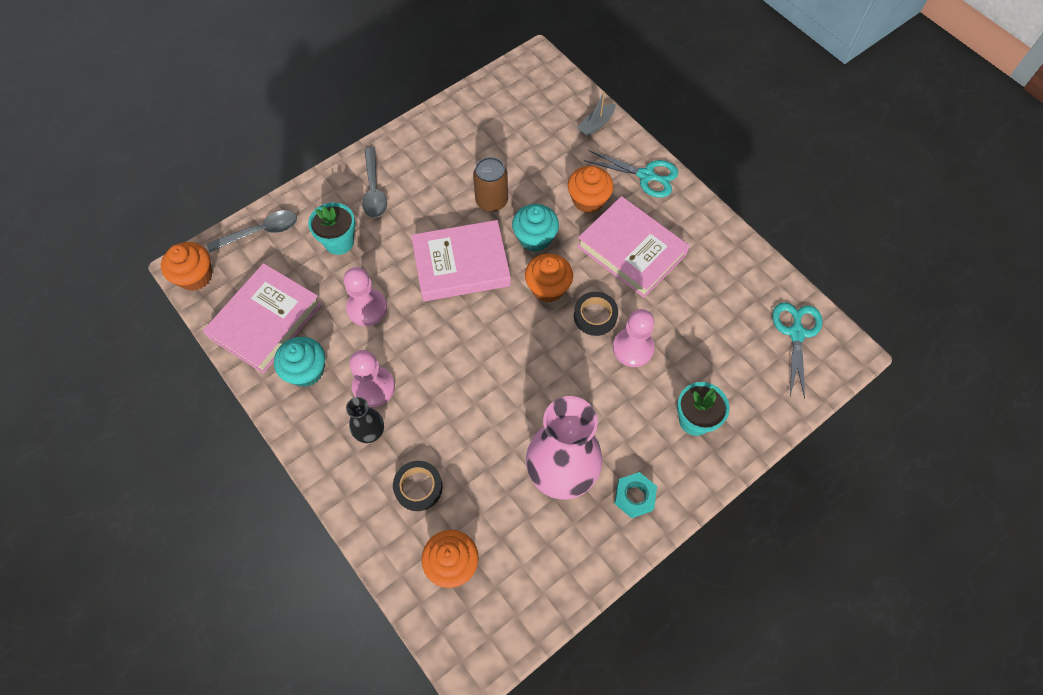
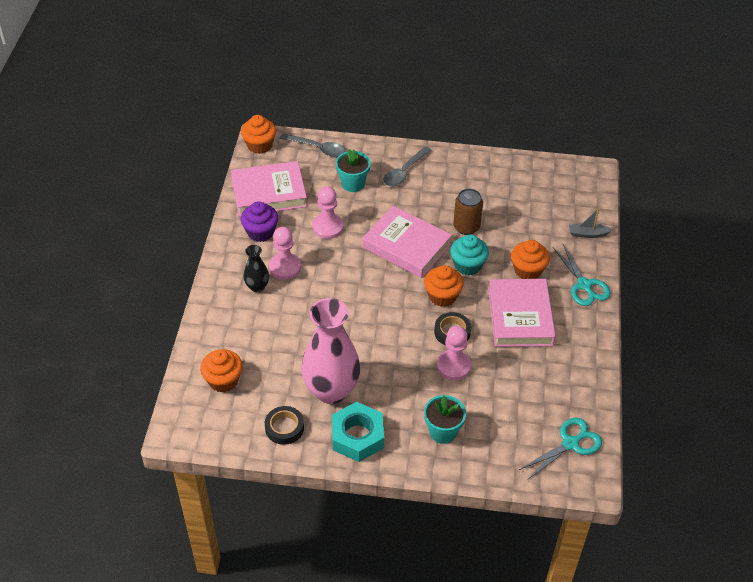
camera: 45 degrees right, 15 degrees down
(306, 371) = (260, 232): turquoise cupcake -> purple cupcake
(418, 487) = (250, 332): black tape -> black tape (284, 428)
(634, 496) = (357, 436): turquoise nut -> turquoise nut, size x1.65

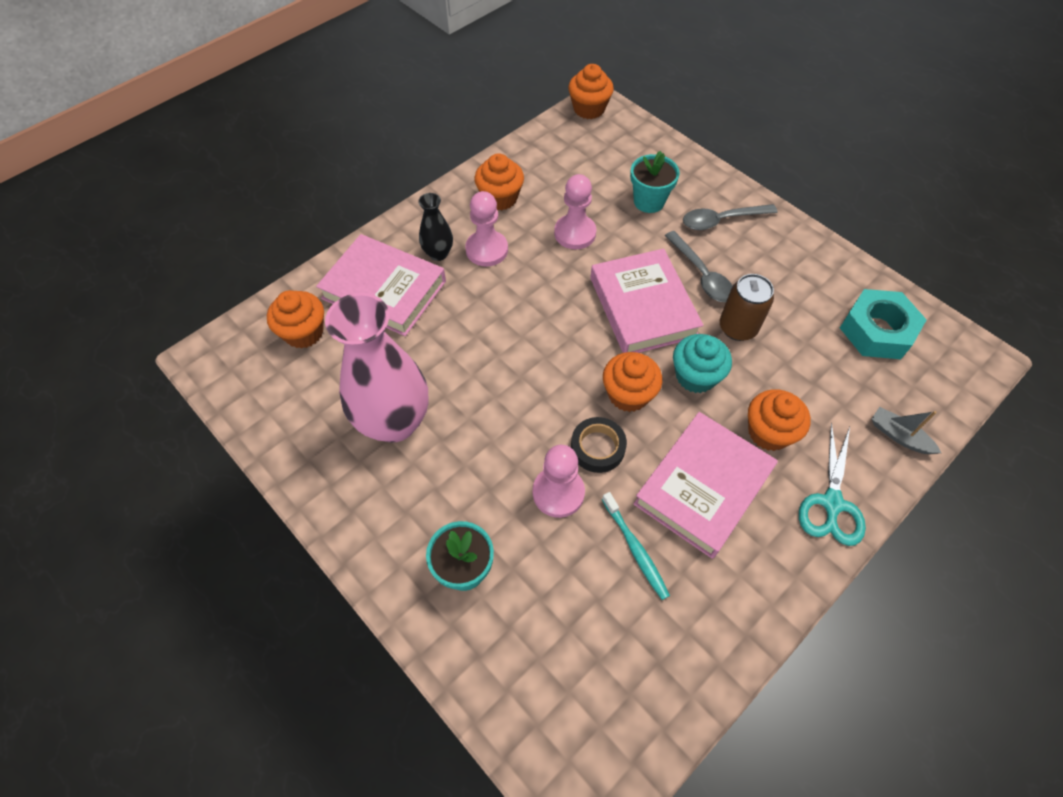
camera: 40 degrees right, 10 degrees up
(260, 232) = (500, 198): purple cupcake -> orange cupcake
(269, 193) = (549, 162): pink book -> pink book (384, 290)
(284, 428) = (305, 430): black tape -> none
(317, 148) = (647, 143): grey spoon -> grey spoon (701, 275)
(357, 436) = (366, 499): turquoise nut -> turquoise nut (877, 331)
(515, 366) = (635, 549): none -> turquoise toothbrush
(570, 444) = (609, 720): turquoise scissors -> none

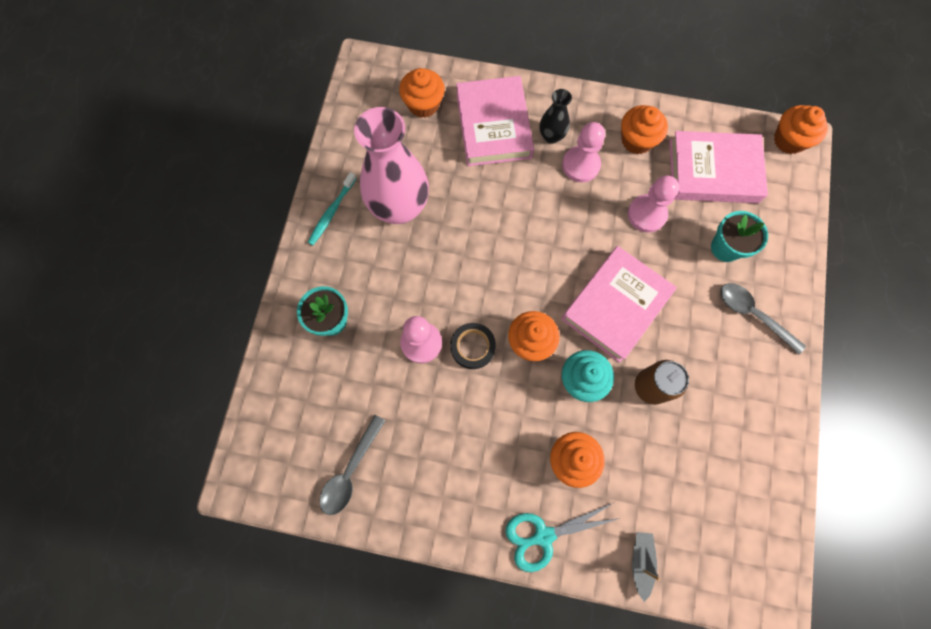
camera: 55 degrees right, 15 degrees up
(635, 549) = (415, 417): turquoise toothbrush -> turquoise toothbrush (331, 212)
(701, 275) = (682, 331): grey spoon -> grey spoon (350, 471)
(703, 487) = (492, 436): pink book -> pink book (713, 171)
(877, 331) = (734, 498): turquoise nut -> none

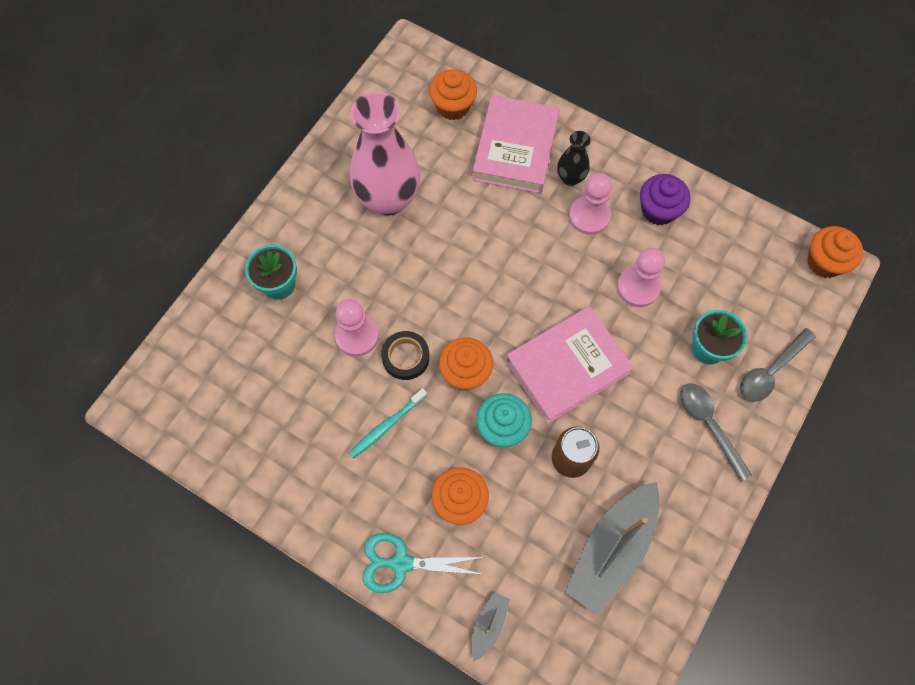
camera: 20 degrees right, 5 degrees down
(331, 212) = (320, 182): turquoise toothbrush -> turquoise toothbrush (387, 426)
(350, 471) = (240, 433): grey spoon -> grey spoon (771, 371)
(637, 140) = (658, 210): orange cupcake -> purple cupcake
(713, 171) = (727, 267): pink book -> none
(717, 453) = (611, 549): none -> grey boat

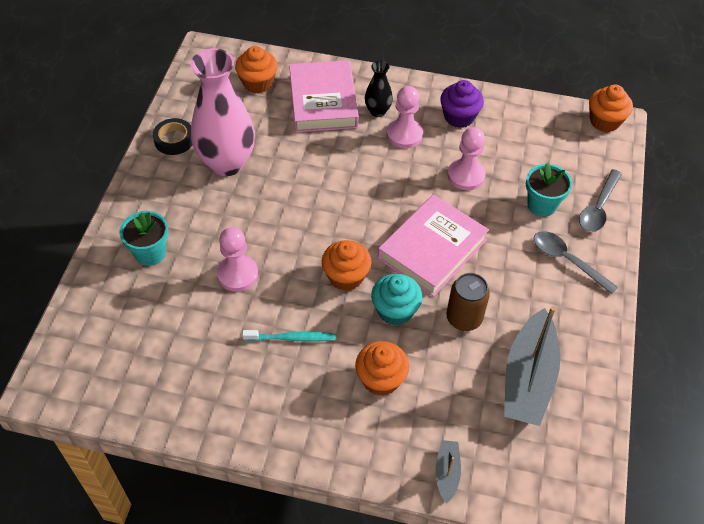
camera: 20 degrees left, 15 degrees down
(387, 426) = (291, 338): turquoise toothbrush -> turquoise toothbrush turned 120 degrees counterclockwise
(401, 563) = (347, 446): turquoise scissors -> none
(406, 357) = (288, 279): black tape -> black tape (174, 140)

